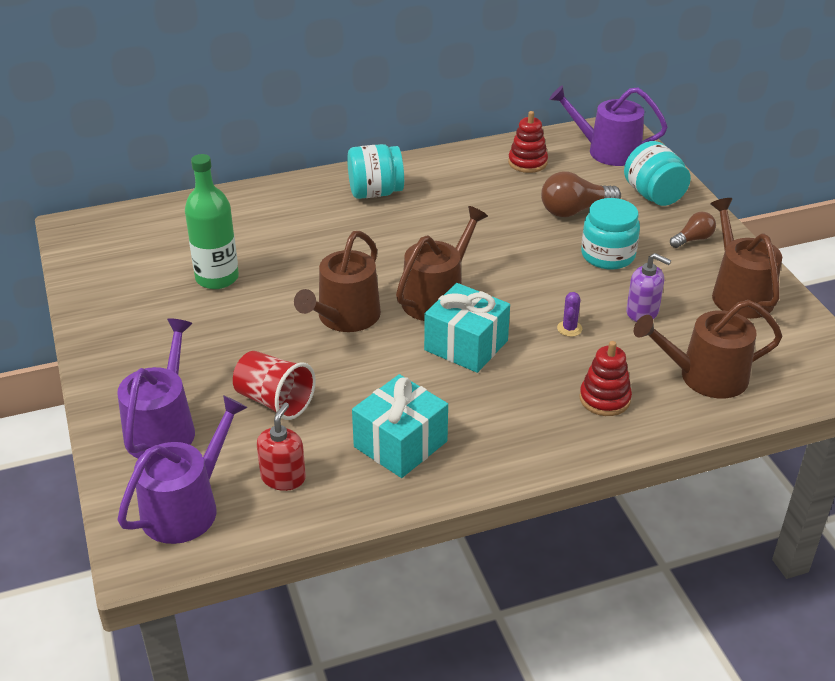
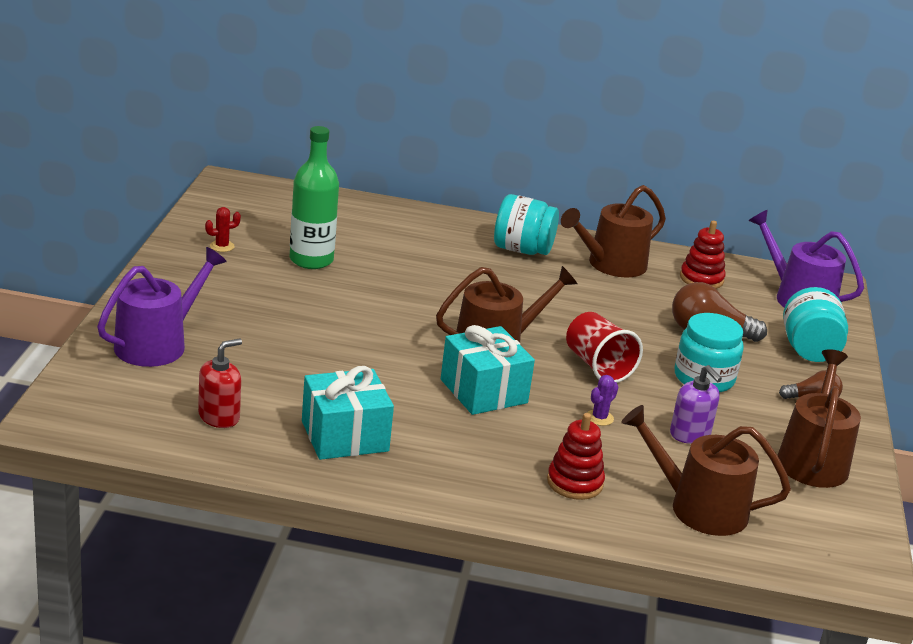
camera: 25 degrees right, 10 degrees down
(128, 298) = (222, 246): none -> red cactus
(186, 507) = (120, 403): purple watering can -> none
(274, 401) = (268, 363): red cup -> red cup (598, 366)
(345, 317) = (393, 329): brown watering can -> brown watering can (611, 265)

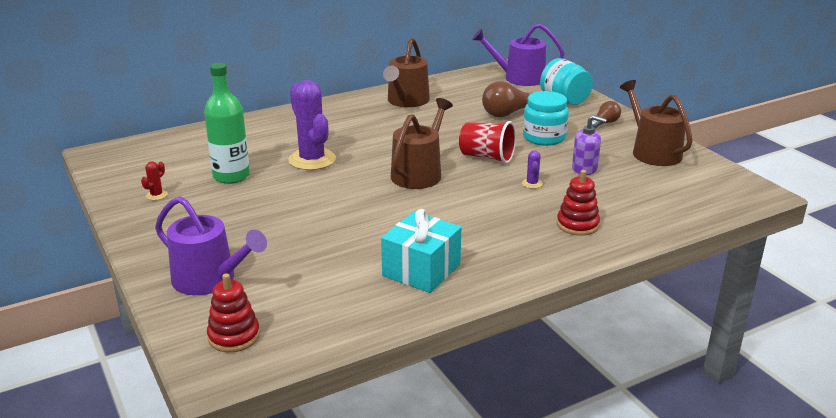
camera: 35 degrees left, 0 degrees up
(157, 344) = (210, 280): purple watering can -> purple watering can turned 120 degrees clockwise
(219, 417) = (327, 303): red soap dispenser -> none
(410, 280) = (312, 160): none -> purple cactus
(484, 391) = (453, 201): turquoise gift -> none
(522, 250) = (347, 114): turquoise jar -> none
(699, 508) = (649, 204): brown watering can -> none
(701, 279) = (461, 88): red stacking toy -> red stacking toy (234, 336)

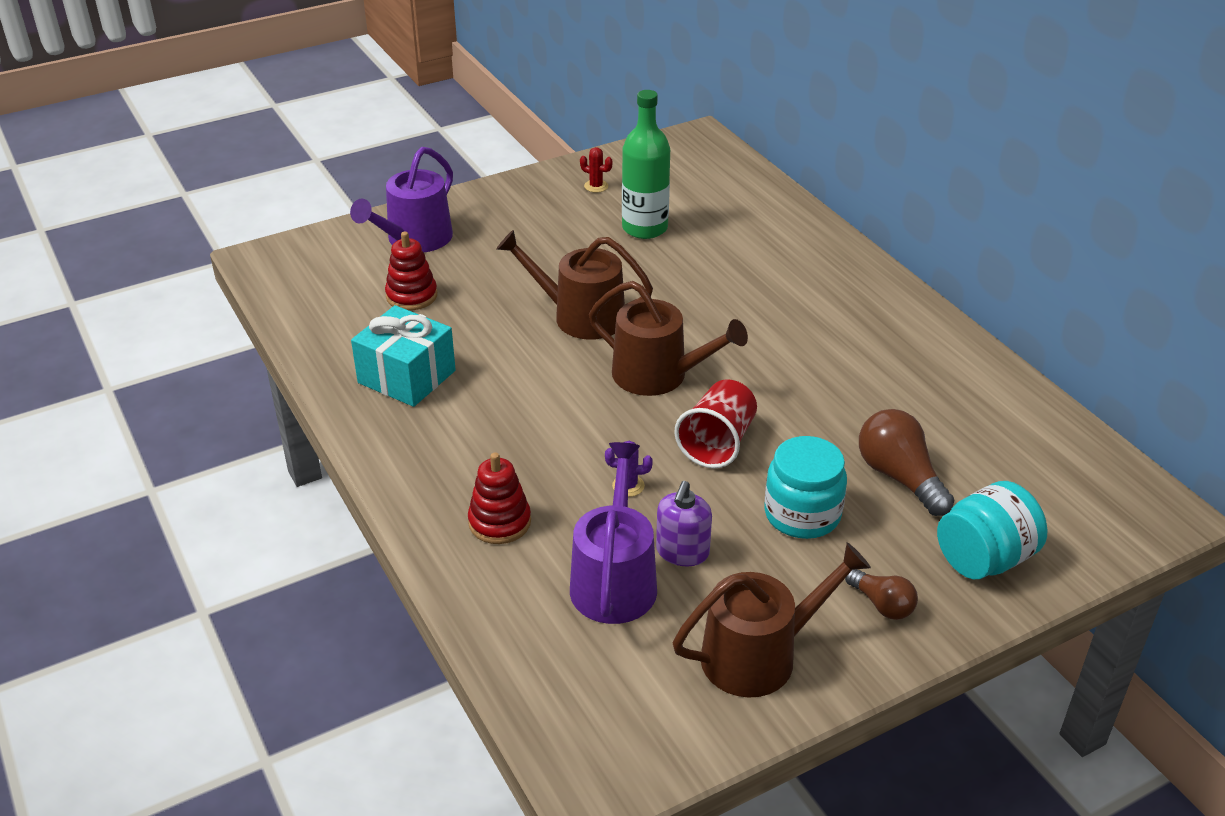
camera: 90 degrees right, 10 degrees up
(234, 336) = (314, 263): red stacking toy -> red stacking toy (411, 296)
(312, 160) = (695, 283): purple cactus -> none
(406, 101) = (924, 362): brown watering can -> brown watering can (580, 316)
(519, 78) = (1086, 504): purple watering can -> purple watering can (614, 580)

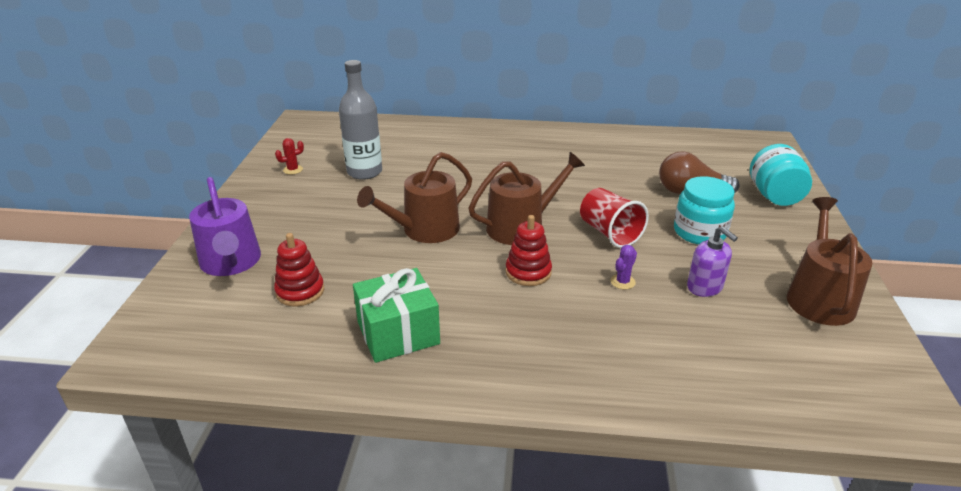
camera: 55 degrees left, 5 degrees down
(406, 377) = (398, 333): turquoise gift -> green gift
(499, 522) = (616, 353): red stacking toy -> red stacking toy (528, 272)
(614, 580) = (715, 325): purple watering can -> none
(644, 228) = (364, 172): green bottle -> grey bottle
(882, 604) = (794, 239): brown light bulb -> none

